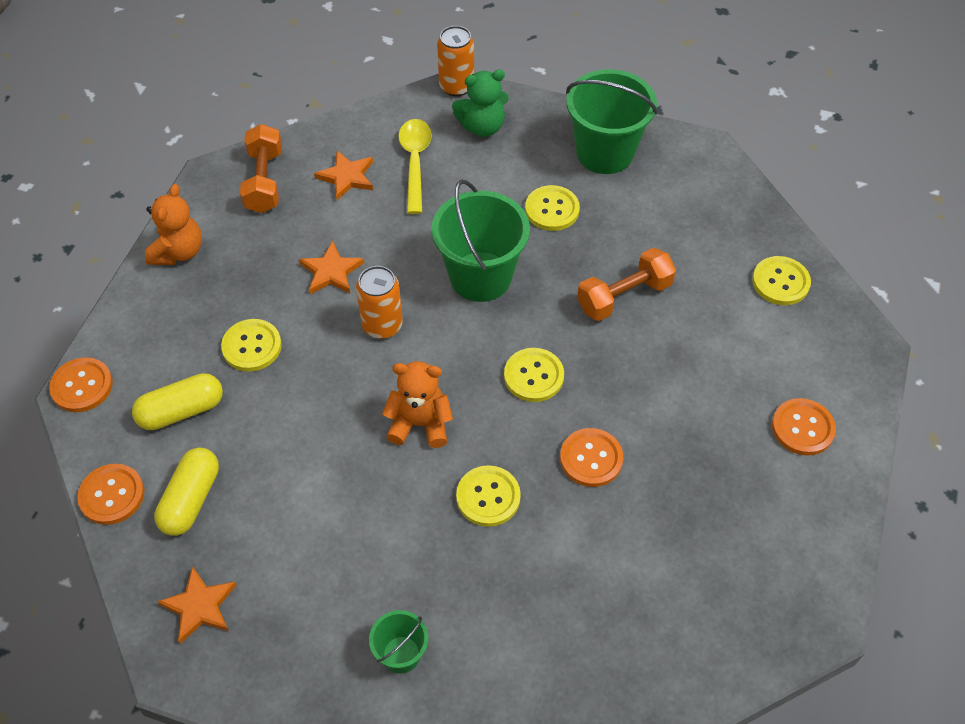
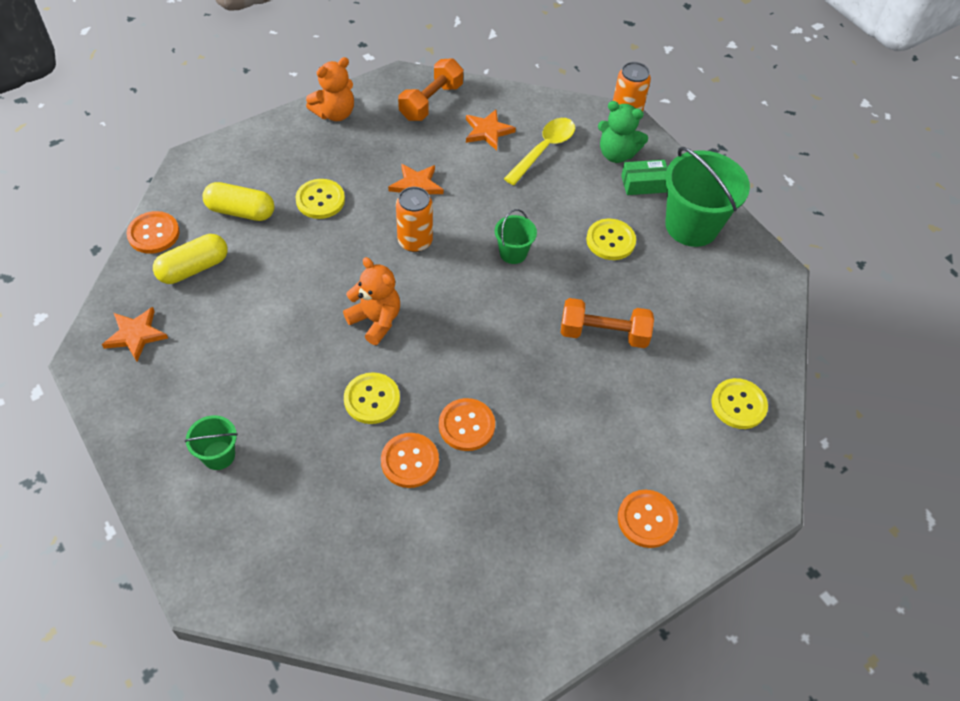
camera: 35 degrees right, 0 degrees up
(82, 386) = (200, 158): orange button -> orange button (410, 461)
(480, 276) = (513, 253): green bucket -> green bucket, size x0.50
(531, 140) = (643, 184): none -> green box
(533, 376) = (483, 343): yellow button -> none

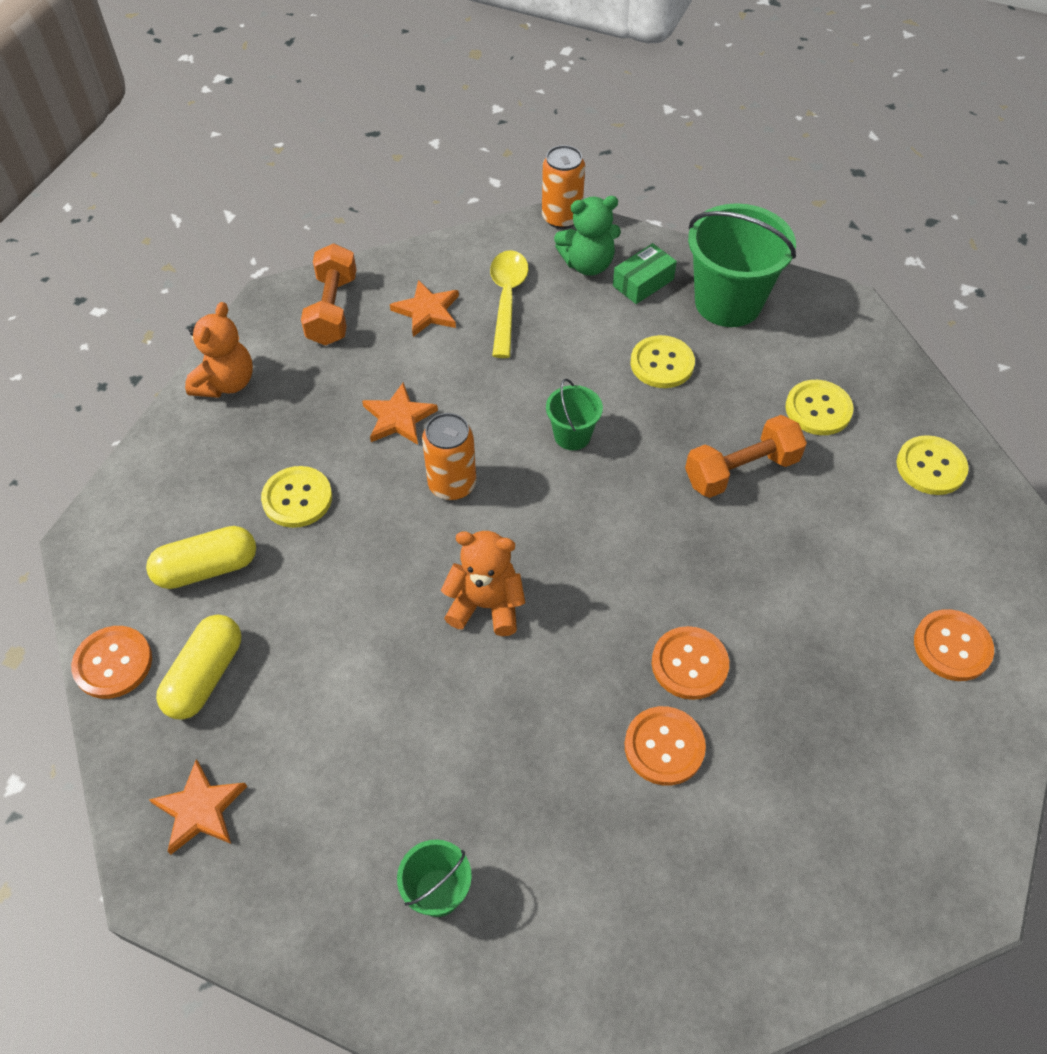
camera: 30 degrees left, 0 degrees up
(372, 399) = (561, 702): yellow button -> yellow button (818, 409)

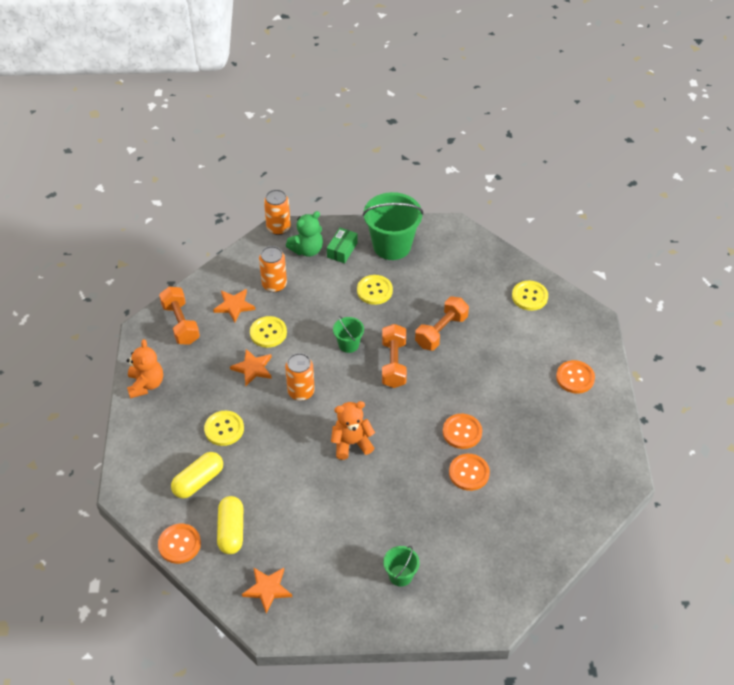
camera: 25 degrees left, 5 degrees down
(507, 300) = (274, 284): yellow spoon -> orange can
(630, 495) = (394, 364): none -> orange dumbbell
(818, 409) = (463, 287): yellow button -> yellow button (268, 333)

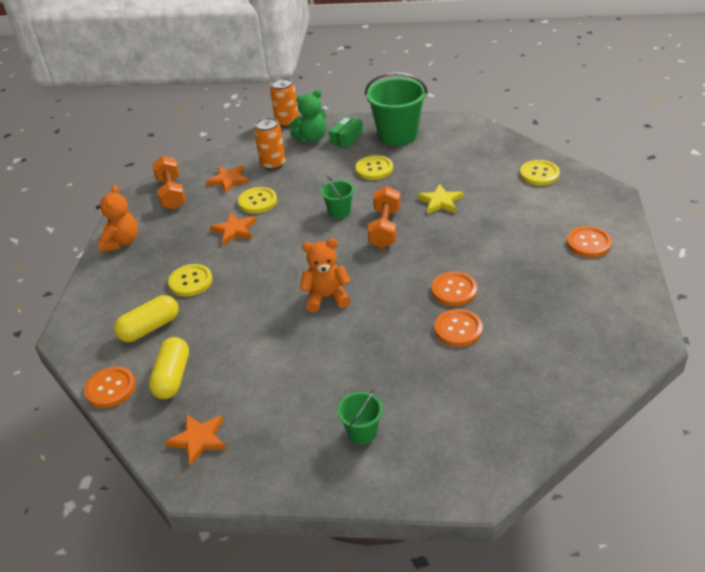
camera: 10 degrees right, 10 degrees down
(301, 392) = (280, 250): orange can -> none
(441, 331) = (440, 202): orange dumbbell -> yellow star

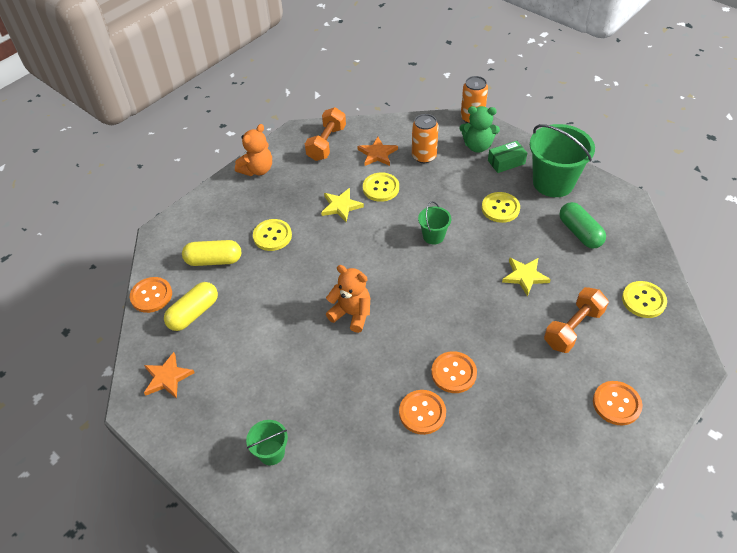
camera: 35 degrees right, 10 degrees up
(234, 230) = (341, 206): orange star -> yellow star
(385, 228) = (454, 275): orange dumbbell -> orange dumbbell (573, 328)
(451, 156) = (580, 233): none -> green capsule

